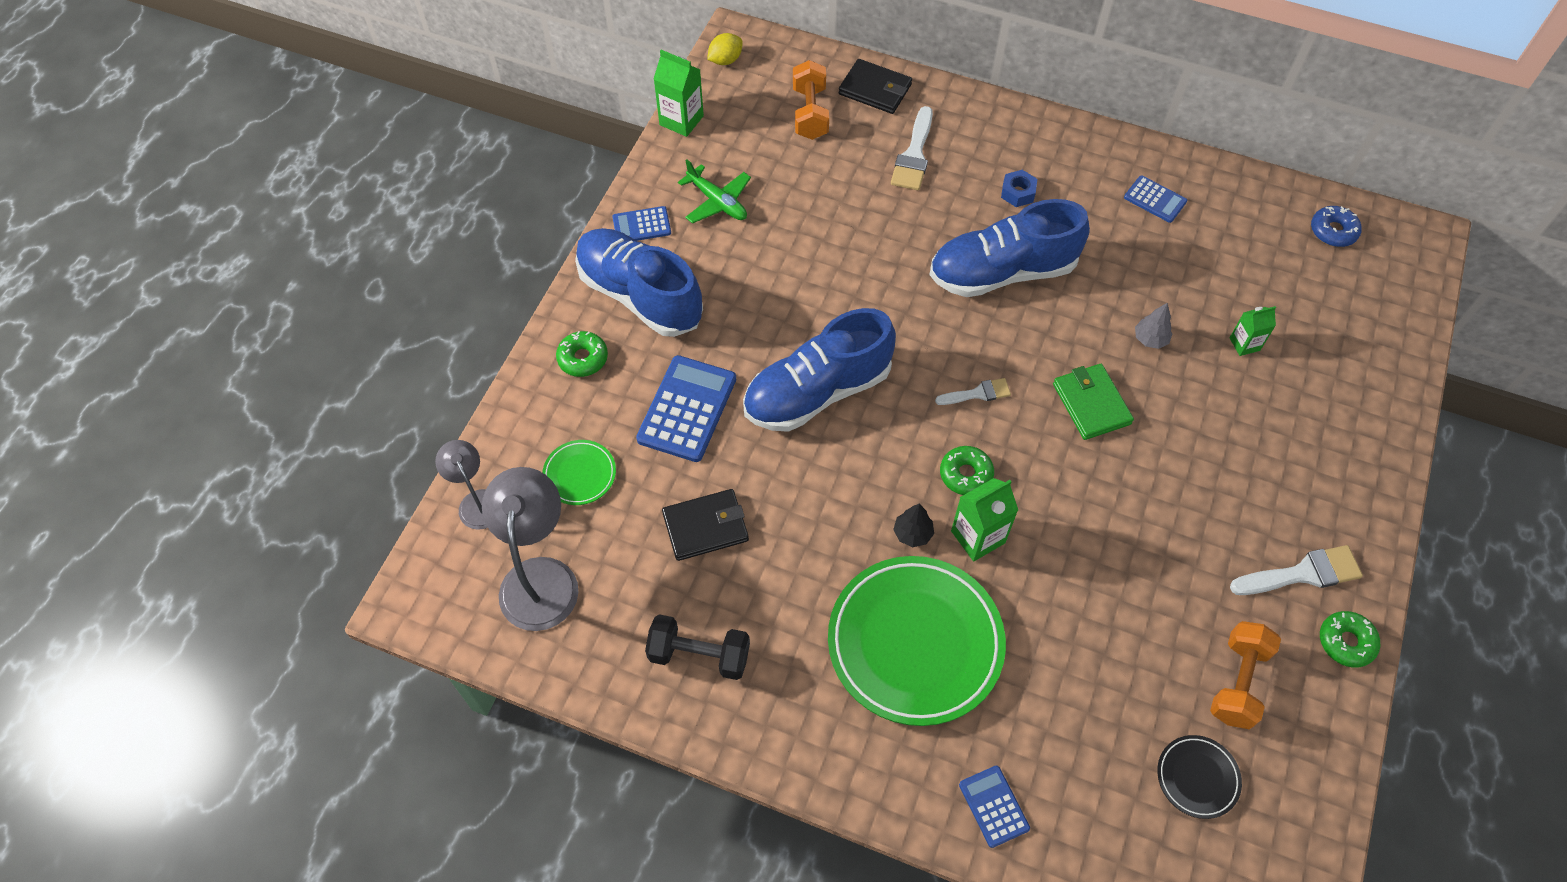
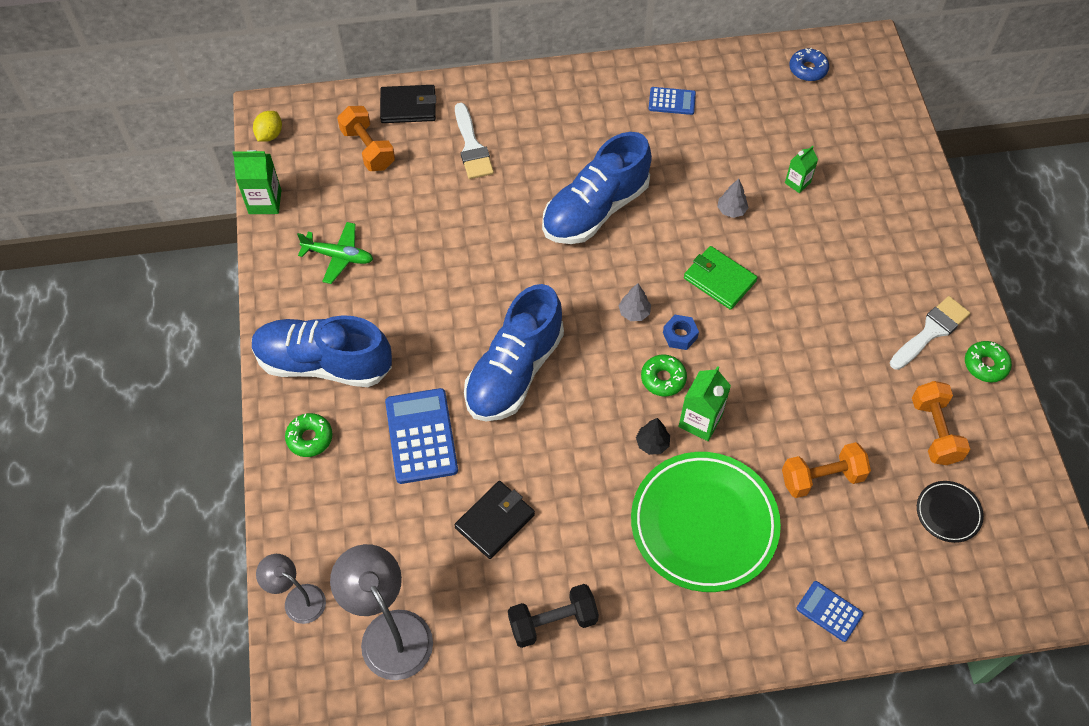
camera: 30 degrees left, 0 degrees up
(580, 474) = (368, 533): green plate -> none
(641, 225) = (288, 305): blue calculator -> none
(977, 393) = (634, 313): white brush -> grey tree
(1017, 193) = (569, 141): blue nut -> blue nut (680, 335)
(1074, 663) = (822, 478): none -> orange dumbbell

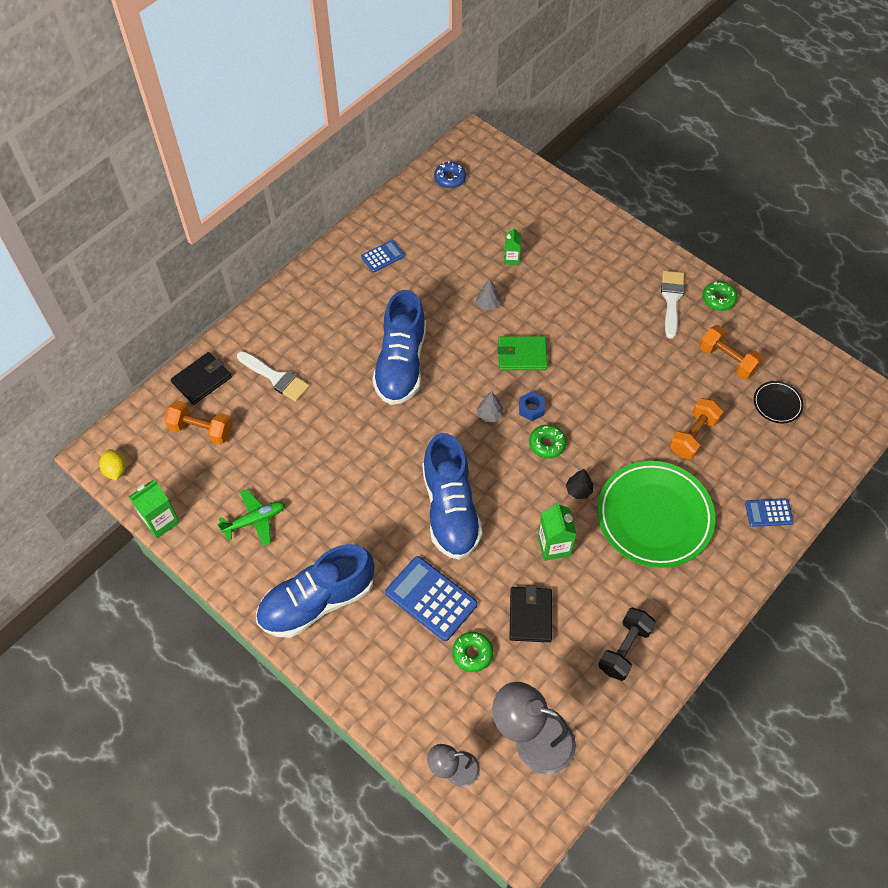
camera: 40 degrees left, 0 degrees up
(310, 438) = (357, 659): green donut -> green donut (472, 654)
(700, 421) = (593, 454): green carton -> green carton (554, 546)

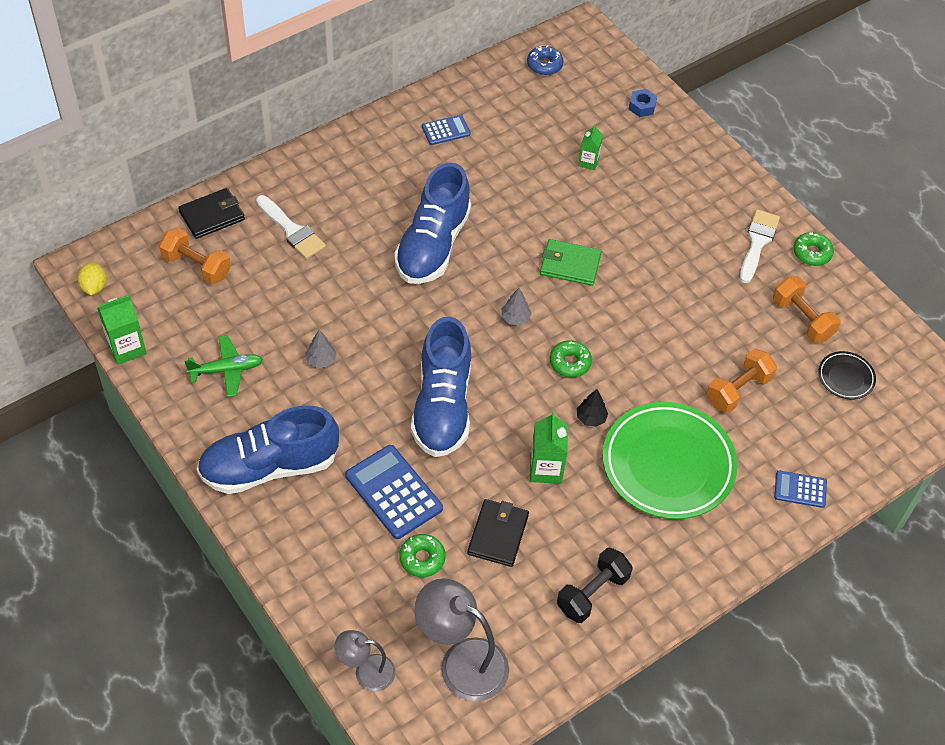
camera: 10 degrees right, 5 degrees down
(488, 304) = (547, 204): grey tree -> grey tree (321, 360)
(531, 409) = (563, 322): blue nut -> blue nut (642, 106)

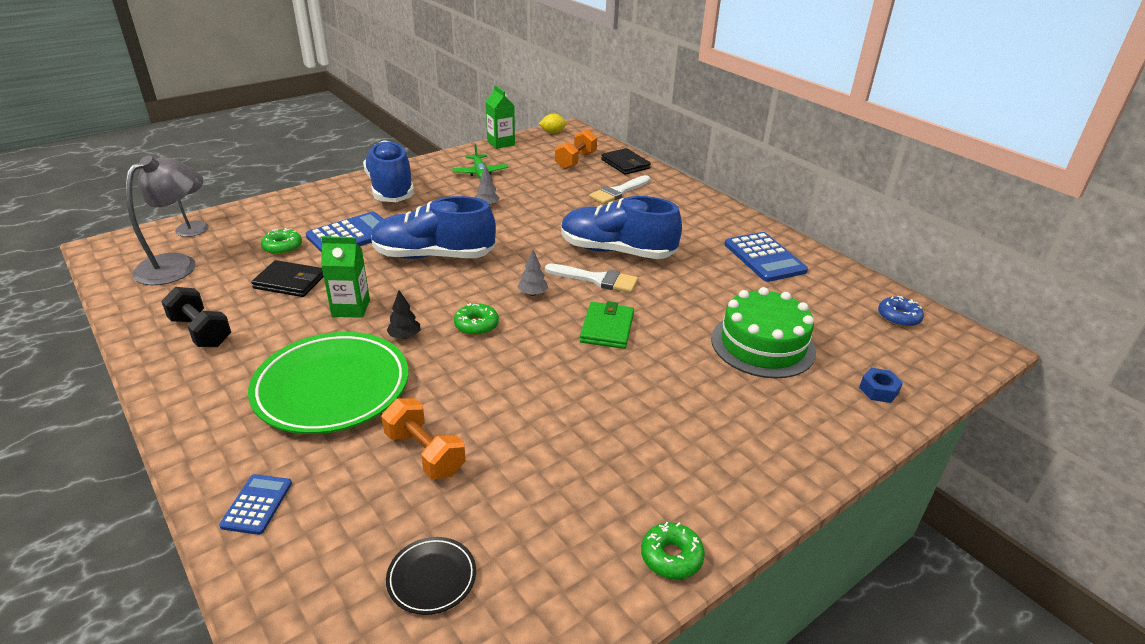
camera: 90 degrees right, 20 degrees down
(446, 130) = (764, 258): blue calculator -> blue calculator, size x1.78
(588, 162) = (762, 345): green carton -> green cake
(757, 243) = (676, 491): white brush -> white brush (596, 279)
(802, 319) = (541, 532): orange dumbbell -> none

